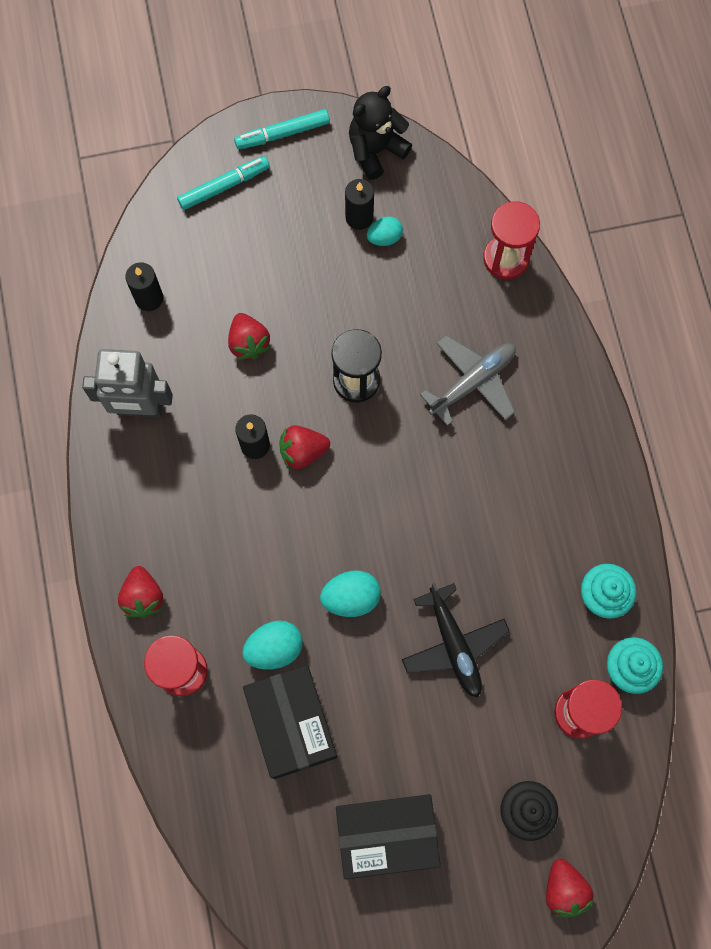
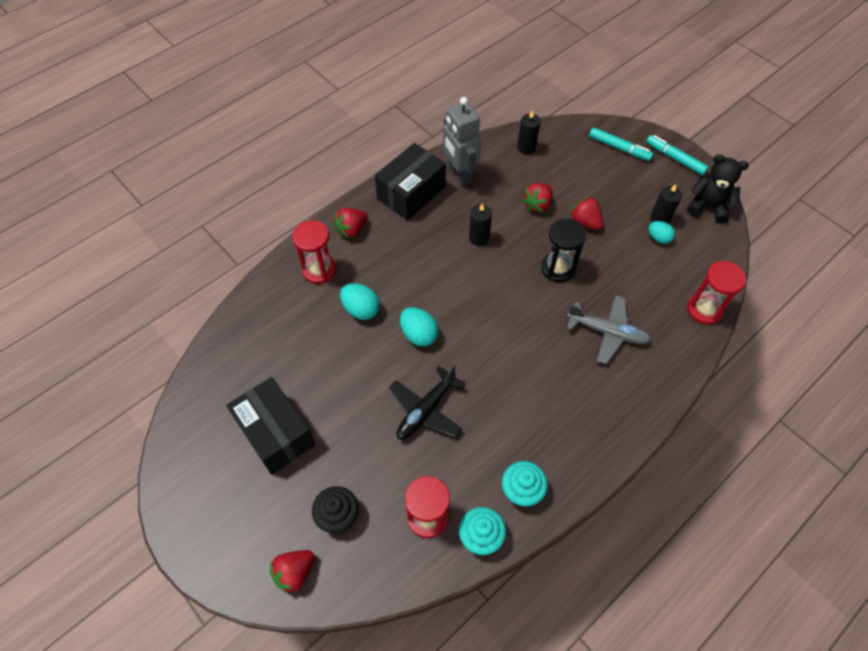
camera: 60 degrees right, 15 degrees down
(292, 724) = (319, 342): black box -> black box (411, 193)
(302, 451) = (492, 263): red strawberry -> red strawberry (585, 222)

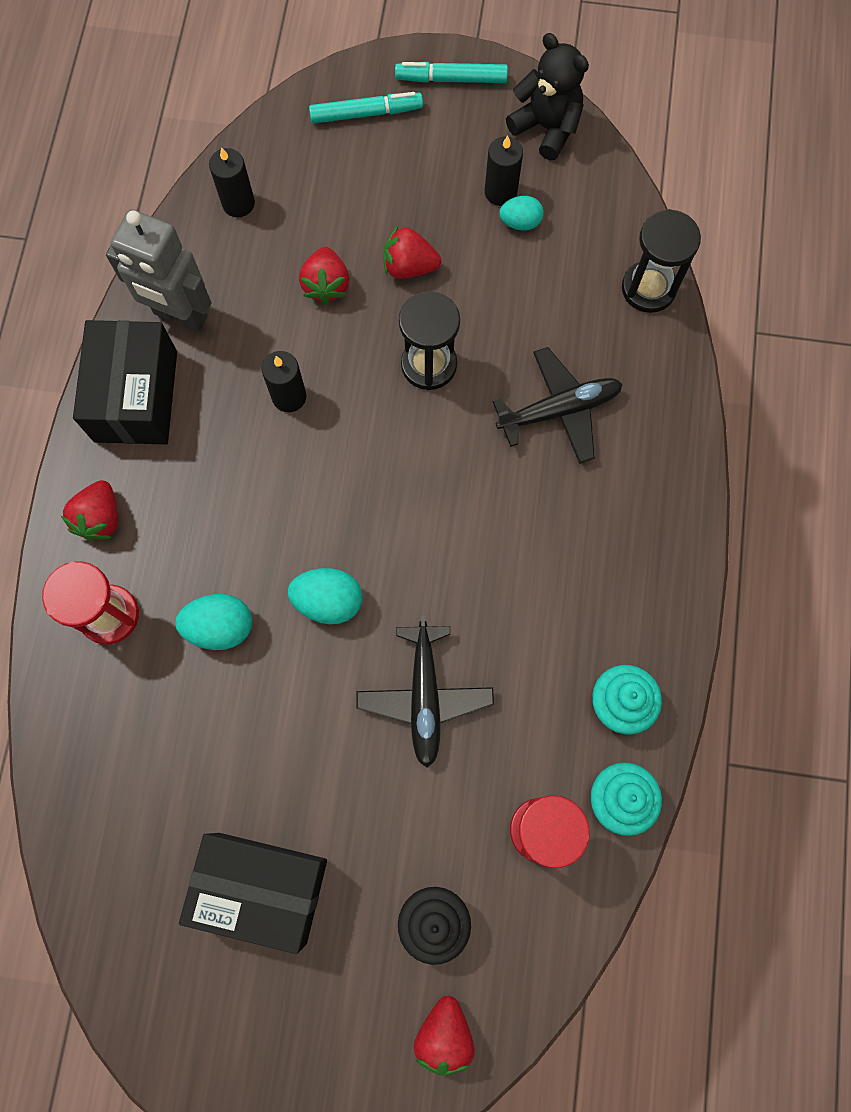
camera: 40 degrees left, 15 degrees up
(608, 332) = (559, 410): grey plane -> black plane
(704, 310) = (648, 288): red hourglass -> black hourglass
(708, 207) = (546, 128): black teddy bear -> black teddy bear turned 60 degrees clockwise

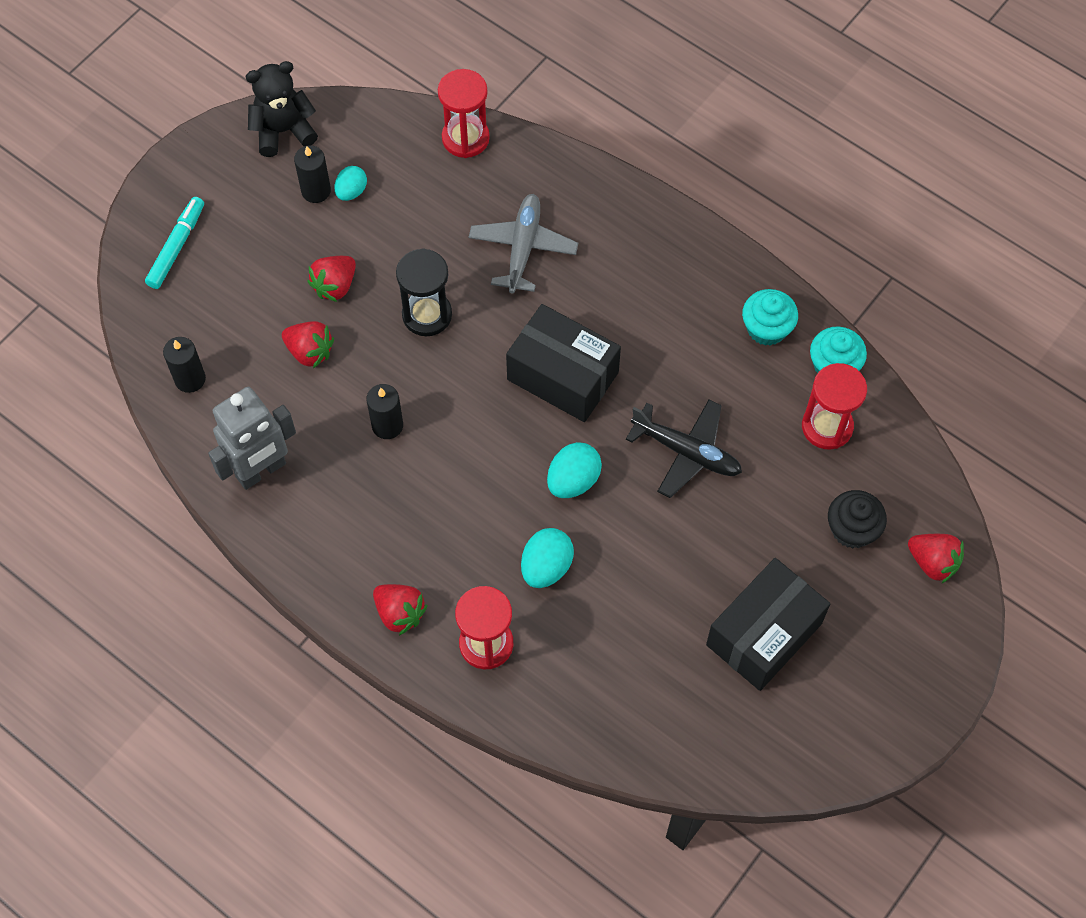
camera: 60 degrees left, 10 degrees down
(136, 396) = (310, 537): black box -> black box (563, 376)
(451, 79) = (191, 172): turquoise marker -> none
(559, 410) = (523, 247): black plane -> grey plane
(648, 288) = (465, 138): black hourglass -> red hourglass

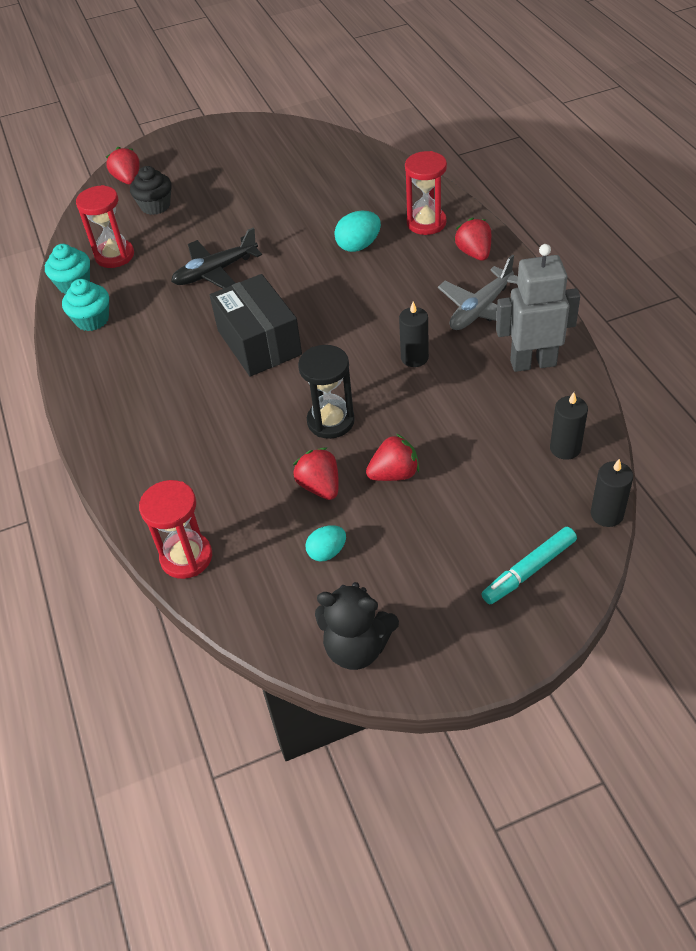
camera: 145 degrees left, 15 degrees down
(310, 352) = (447, 430): red strawberry -> red strawberry (320, 486)
(316, 191) = (360, 567): black candle -> black candle (607, 514)
(523, 247) = (214, 441): grey plane -> grey plane (480, 309)
(573, 480) = (303, 282): turquoise egg -> none
(687, 452) = (215, 272): black plane -> black plane turned 90 degrees counterclockwise
(764, 634) = (254, 179): black box -> none

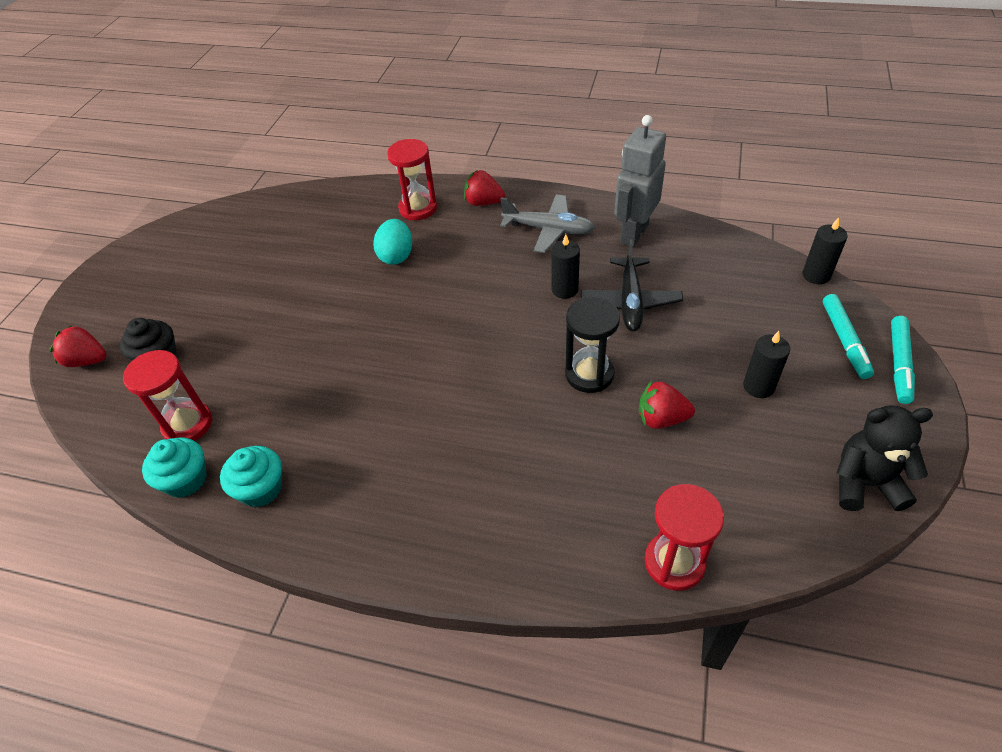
camera: 55 degrees left, 0 degrees up
(215, 272) = (312, 360): black plane -> black plane (630, 302)
(259, 342) = (443, 374): black box -> none
(327, 552) = (742, 451): turquoise egg -> none
(357, 647) = (865, 483): black teddy bear -> black teddy bear turned 135 degrees counterclockwise
(394, 474) = (685, 365): red strawberry -> none
(480, 309) = (549, 230): grey plane -> grey plane turned 60 degrees counterclockwise
(534, 623) = (899, 364): none -> turquoise marker
(565, 448) = (735, 262): black candle -> black candle (758, 386)

